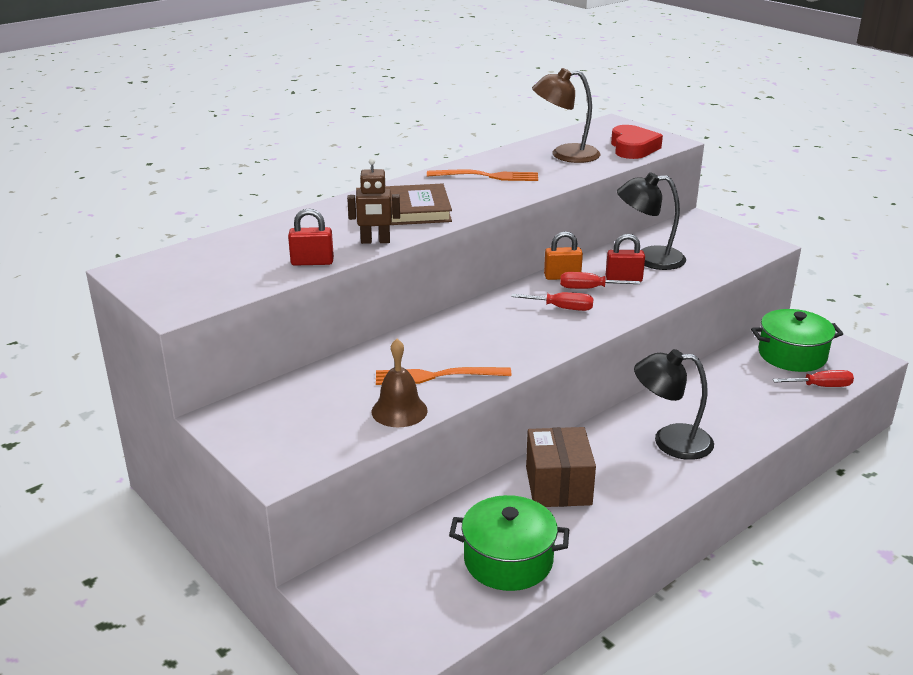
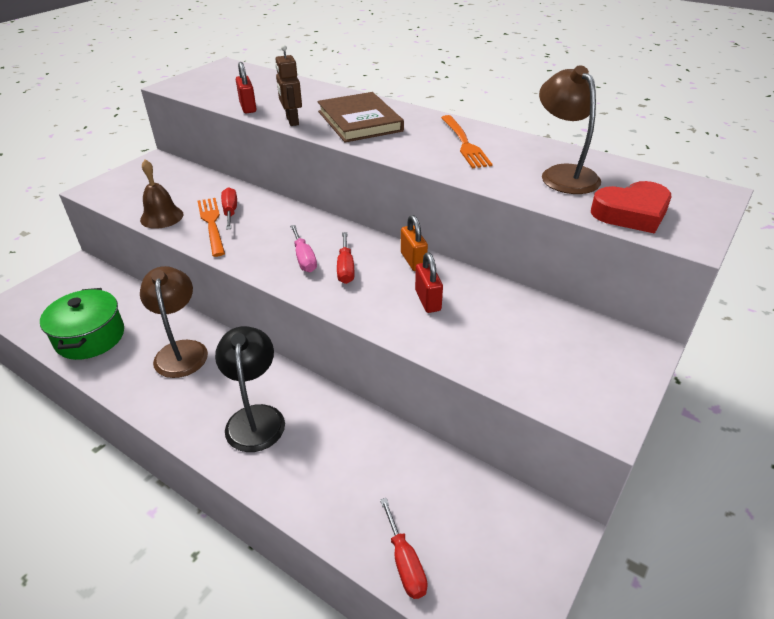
camera: 75 degrees right, 10 degrees up
(536, 327) = (304, 259): none -> pink screwdriver
(558, 486) = (181, 350): brown box -> brown lamp
(588, 288) = (394, 279): red screwdriver -> red screwdriver (230, 211)
(648, 259) = (491, 314): black lamp -> none
(792, 355) = (474, 528): green pot -> none

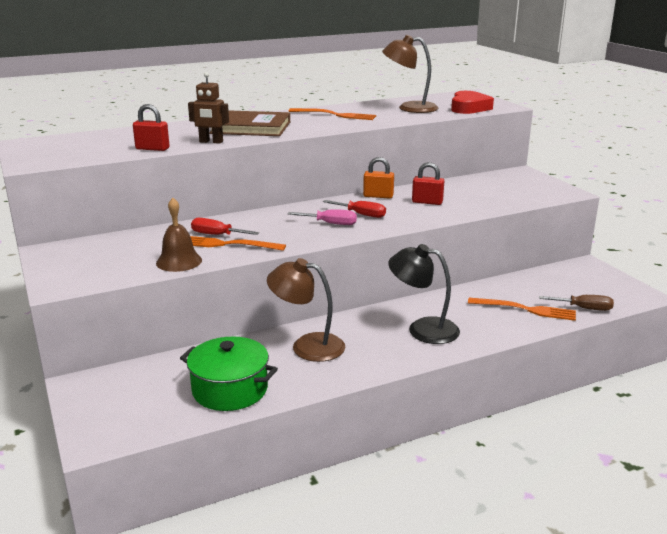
camera: 60 degrees left, 15 degrees down
(360, 497) = (526, 309): none -> orange fork
(405, 563) = (584, 308): red screwdriver -> brown screwdriver

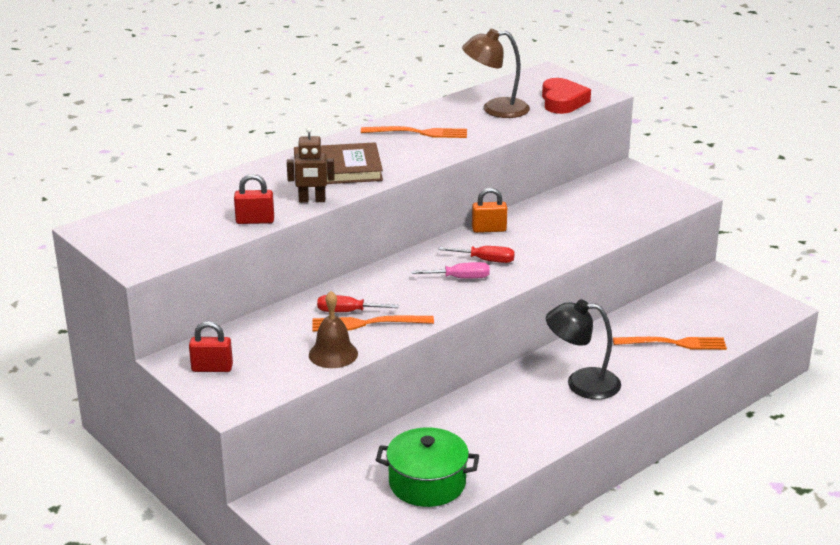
camera: 15 degrees left, 5 degrees up
(307, 346) = (475, 422): brown lamp -> none
(427, 202) = (547, 232): red padlock -> red padlock (212, 368)
(584, 308) = (730, 333): brown screwdriver -> none

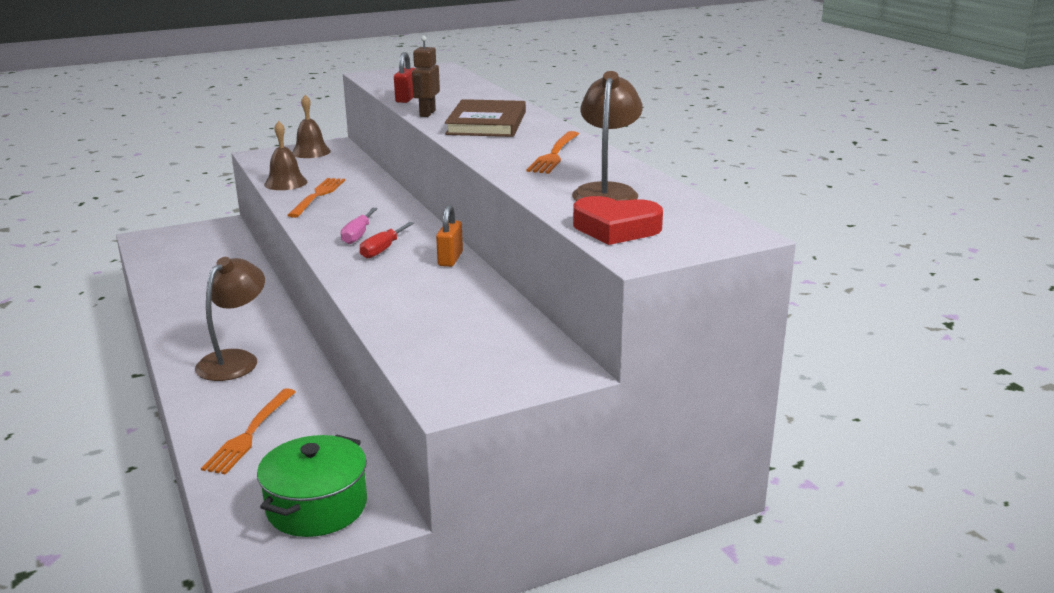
camera: 105 degrees right, 5 degrees down
(212, 368) = (311, 152): red padlock -> brown bell
(347, 312) = (344, 191): red screwdriver -> none
(427, 483) = (178, 273): green pot -> green pot (317, 507)
(581, 383) = (235, 360): black lamp -> brown lamp

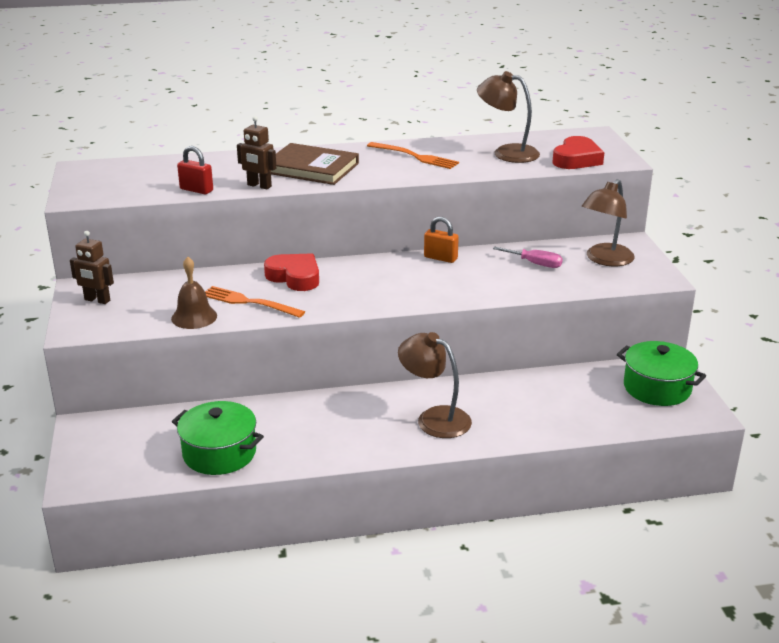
camera: 75 degrees left, 5 degrees up
(178, 275) = (219, 453): none -> green pot
(249, 434) = (560, 412): orange fork -> none
(311, 152) = (97, 300): brown bell -> brown robot
(358, 235) = (367, 289): pink screwdriver -> pink screwdriver (535, 264)
(376, 204) = (295, 277): none -> red heart
(383, 249) = (406, 281): red screwdriver -> none
(493, 355) = (605, 260): none -> brown lamp

